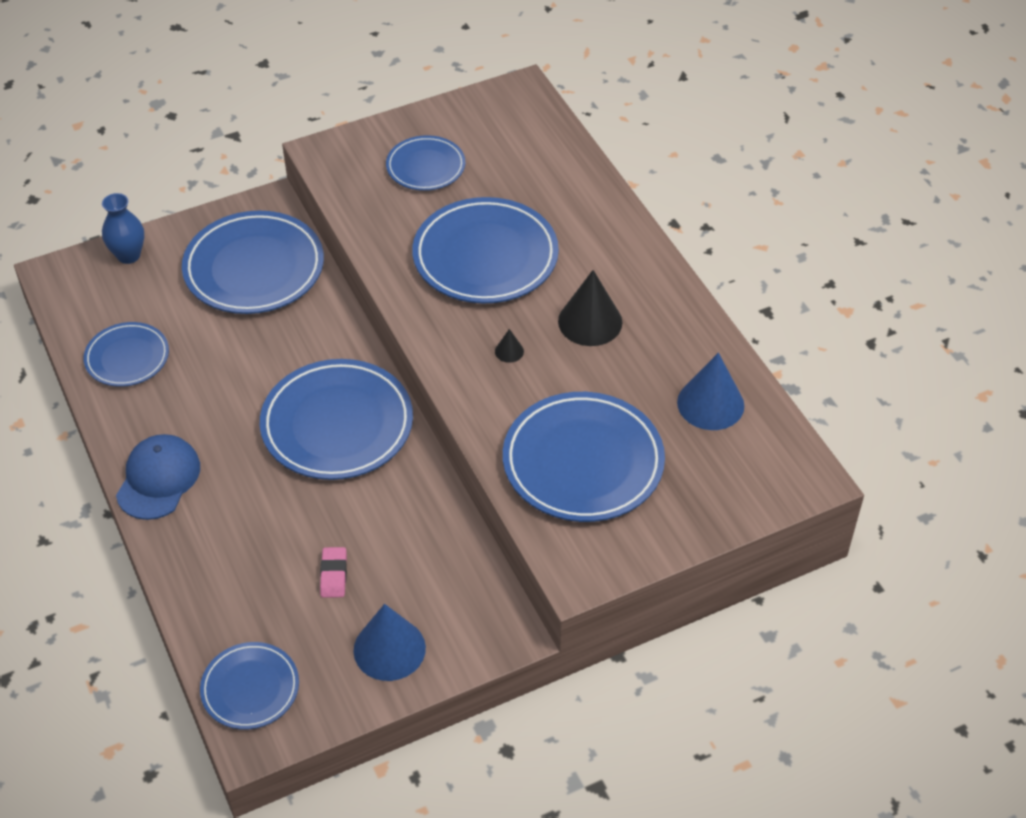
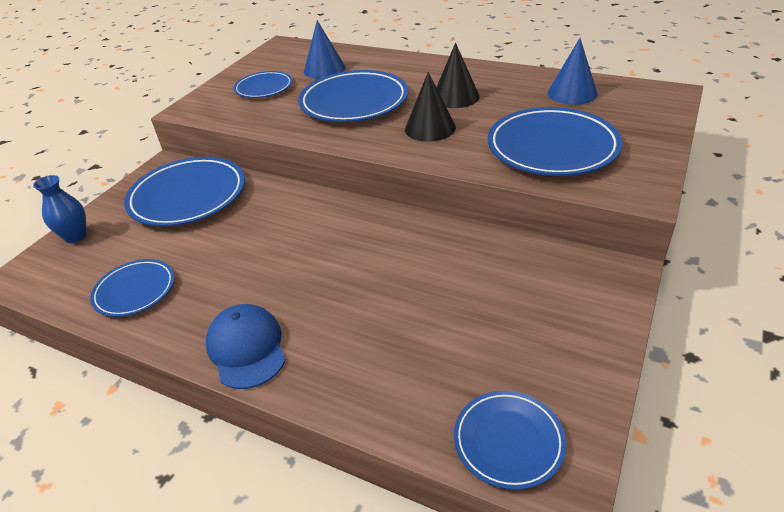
camera: 35 degrees left, 10 degrees down
(333, 575) = (463, 318): pink eraser -> none
(337, 425) = (349, 237): blue plate -> none
(389, 649) = (566, 335): blue cone -> blue cone (324, 69)
(509, 351) = (430, 128): black cone -> black cone, size x2.24

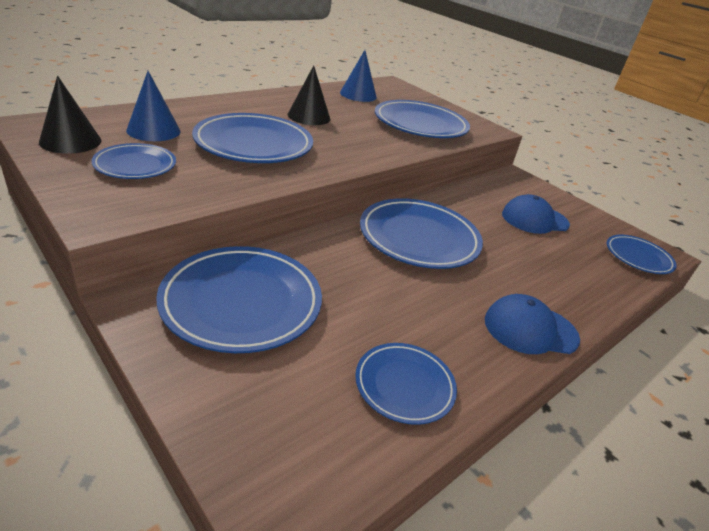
camera: 75 degrees left, 5 degrees down
(76, 236) = (228, 427): blue vase -> none
(351, 241) = (419, 238): none -> blue plate
(430, 128) = (346, 140): black cone -> black cone (70, 141)
(499, 313) = (534, 219): none -> blue cap

